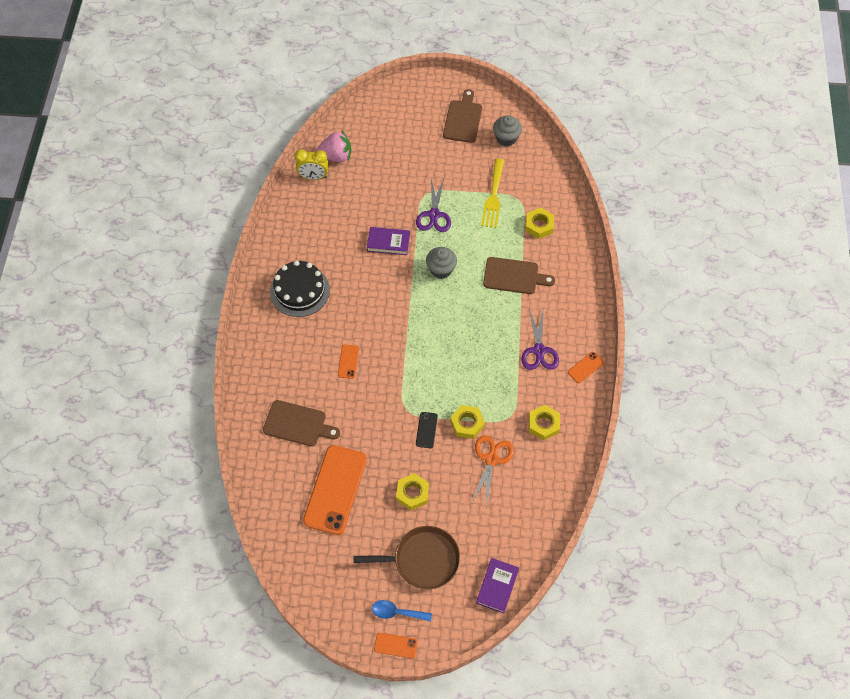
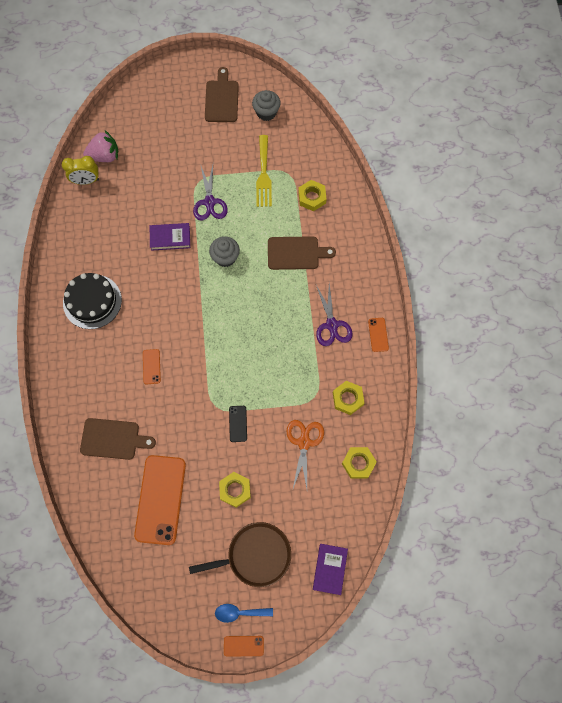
camera: 10 degrees left, 10 degrees up
(467, 424) = (275, 410): yellow nut -> yellow nut (358, 463)
(585, 367) = (378, 334): orange phone -> orange phone turned 45 degrees counterclockwise

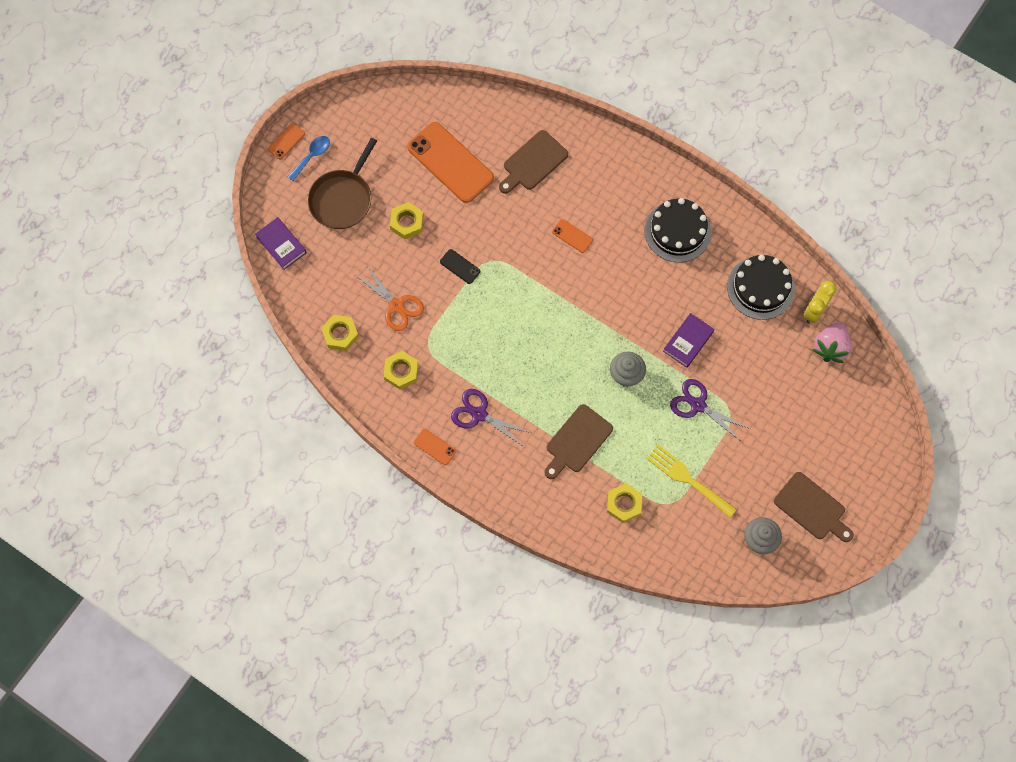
camera: 130 degrees right, 0 degrees up
(94, 222) = (760, 287): none -> black cake

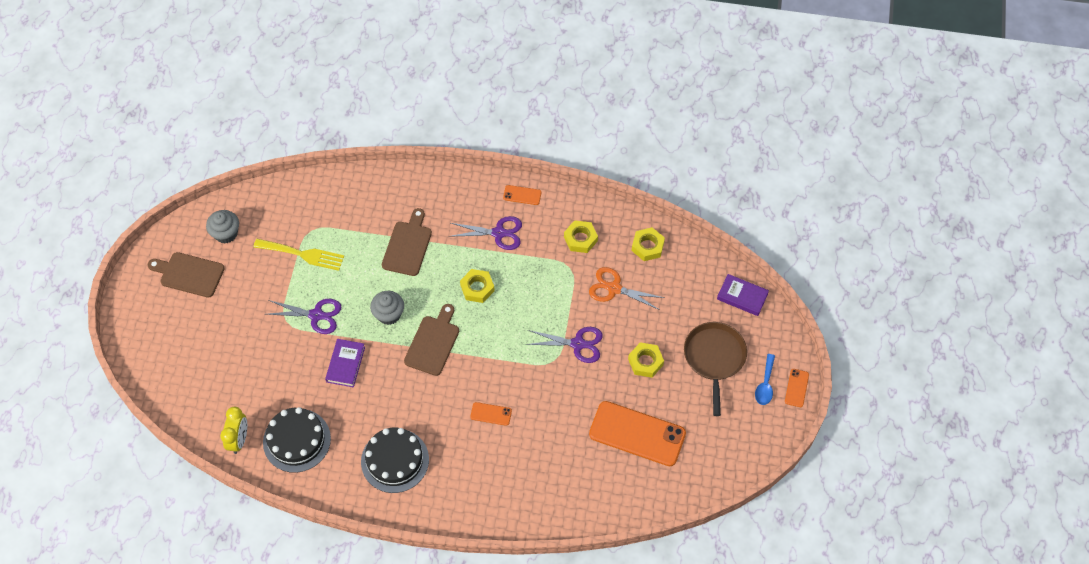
camera: 155 degrees right, 10 degrees down
(460, 266) = (578, 344): black phone -> purple scissors
(533, 162) = (560, 468): brown cutting board -> brown cutting board (433, 343)
(624, 504) = (348, 215): yellow nut -> yellow nut (477, 288)
(830, 347) = (213, 413): pink strawberry -> none

